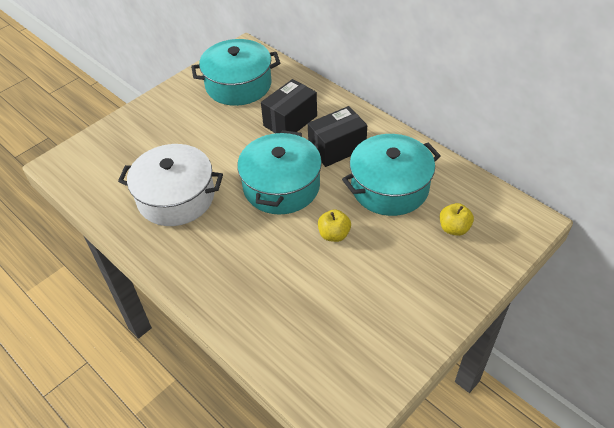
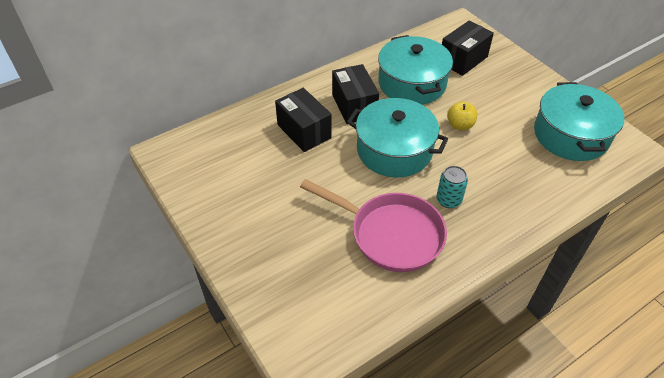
camera: 80 degrees left, 0 degrees up
(176, 197) = (390, 234): white pot -> pink pan
(223, 234) = (448, 200): none -> turquoise can
(238, 85) = (227, 164): turquoise pot -> turquoise pot (570, 135)
(454, 228) = (463, 59): yellow apple -> black box

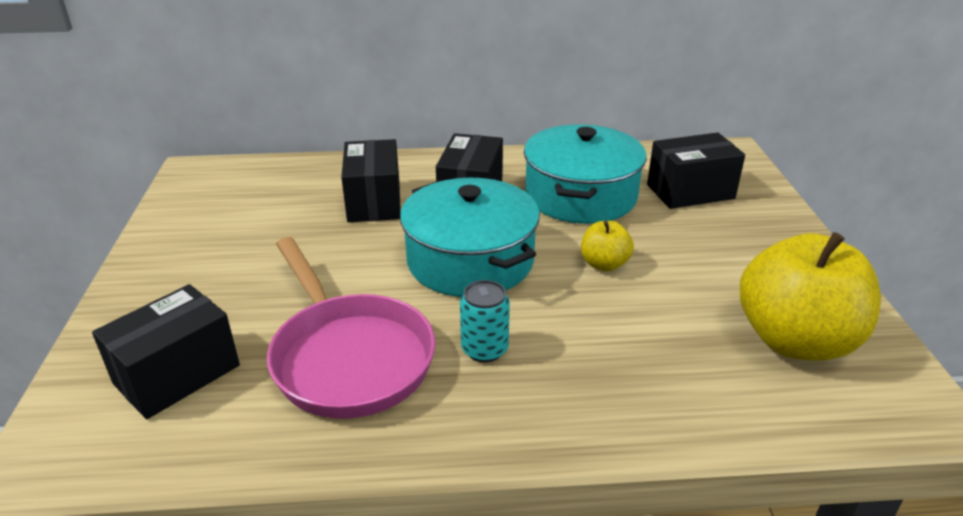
camera: 30 degrees right, 15 degrees down
(315, 285) = (177, 374): none -> black box
(570, 135) = (795, 340): turquoise pot -> yellow apple

